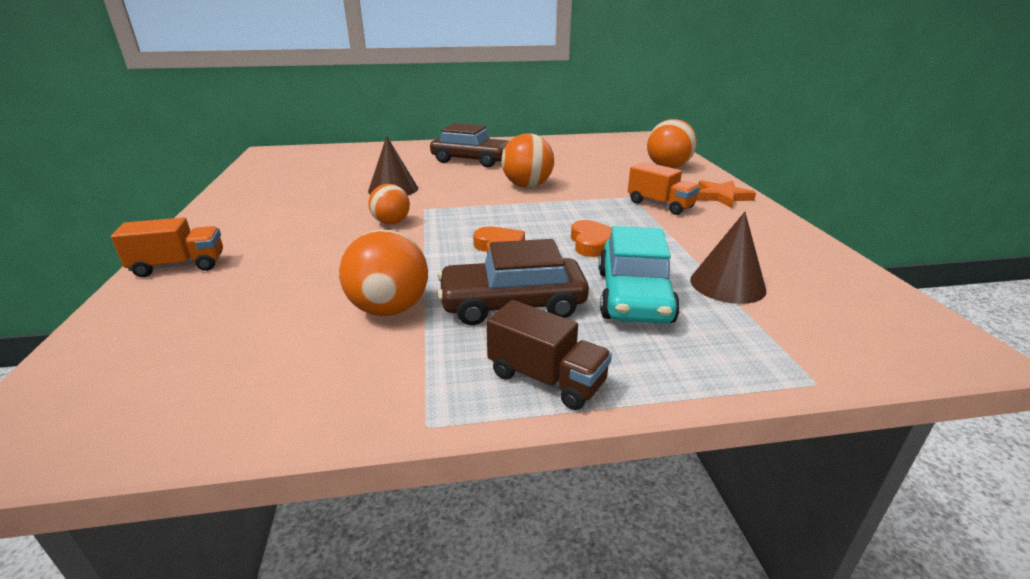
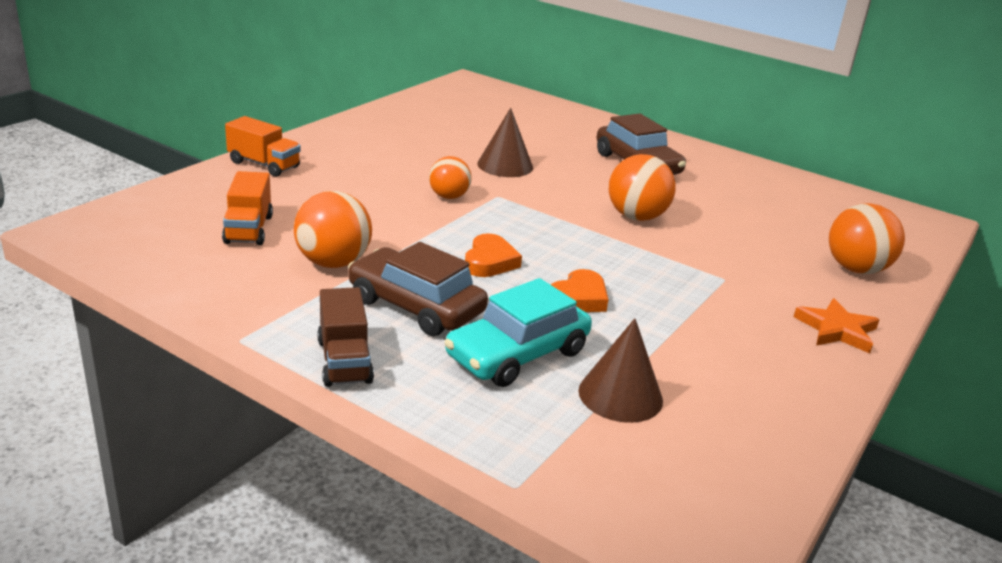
camera: 40 degrees right, 0 degrees up
(660, 205) = (736, 301): orange truck -> orange truck (248, 229)

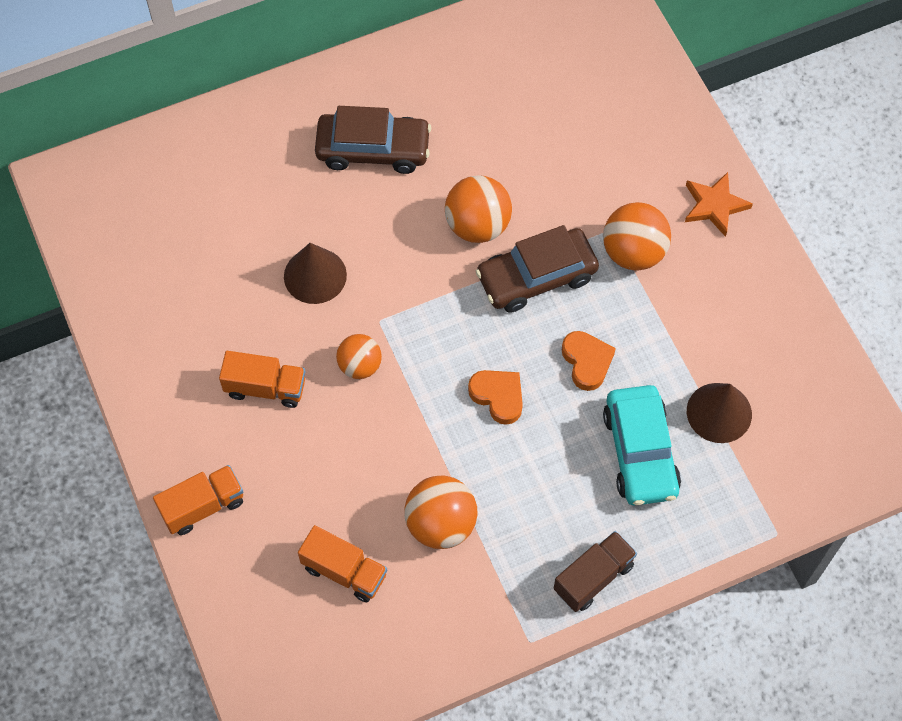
camera: 55 degrees left, 35 degrees up
(344, 361) = (593, 577): brown truck -> brown truck turned 60 degrees counterclockwise
(389, 167) = (265, 387): none -> orange truck
(415, 306) = (541, 491): brown car -> brown car (536, 277)
(856, 269) = (644, 116): orange ball -> orange ball (633, 252)

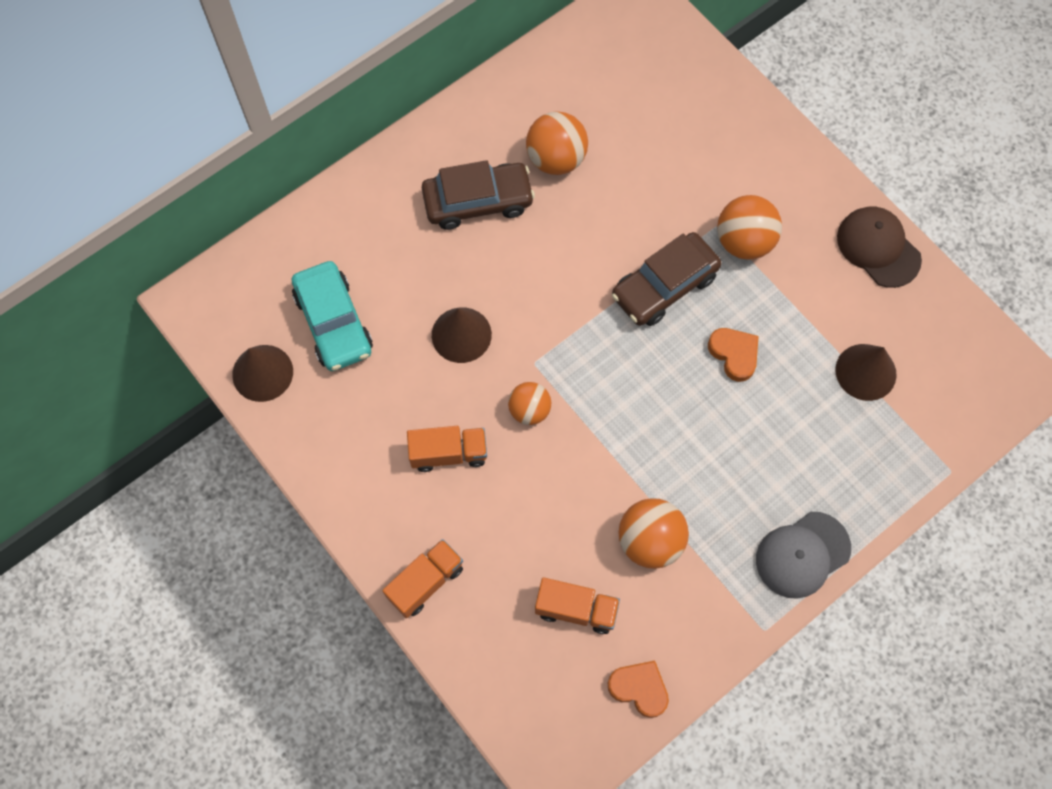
camera: 15 degrees left, 5 degrees up
(107, 265) = (262, 373): none -> brown cone
(477, 225) = (596, 250): orange ball -> orange ball (556, 159)
(498, 396) = (664, 407): orange heart -> orange heart (639, 688)
(593, 577) = (802, 555): brown truck -> grey cap
(640, 452) = (808, 427): turquoise car -> turquoise car (334, 323)
(714, 205) = (802, 180): orange star -> none
(773, 291) = (878, 248): none -> brown cap

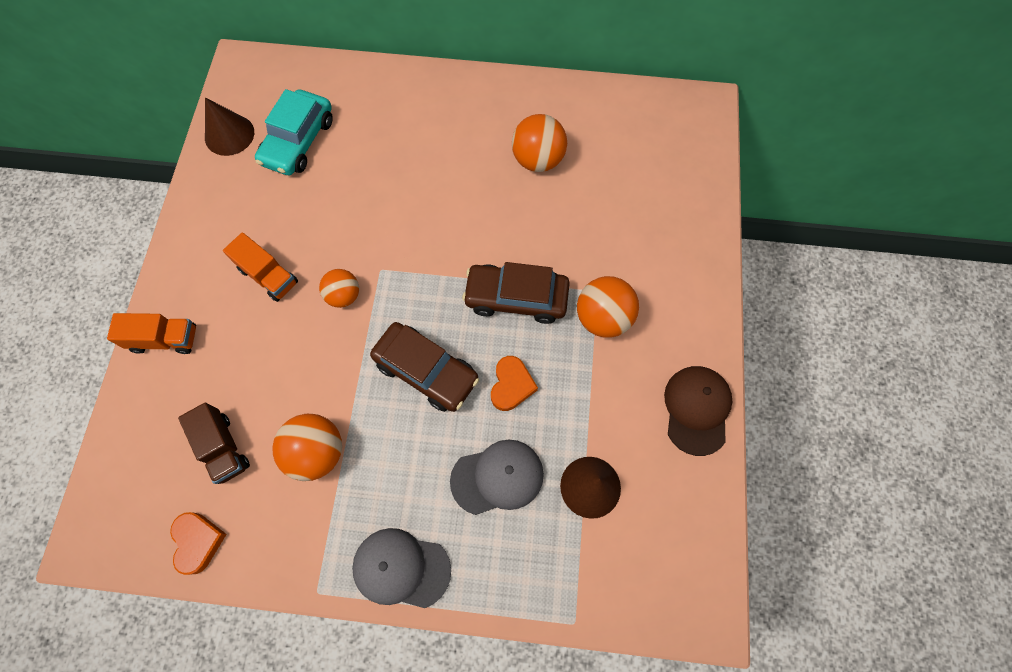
camera: 45 degrees right, 0 degrees up
(461, 334) = (359, 213): brown cone -> none
(478, 201) = (461, 144): brown car -> brown car (426, 371)
(576, 609) = (223, 448): orange truck -> brown truck
(797, 428) = (497, 477): none -> grey cap

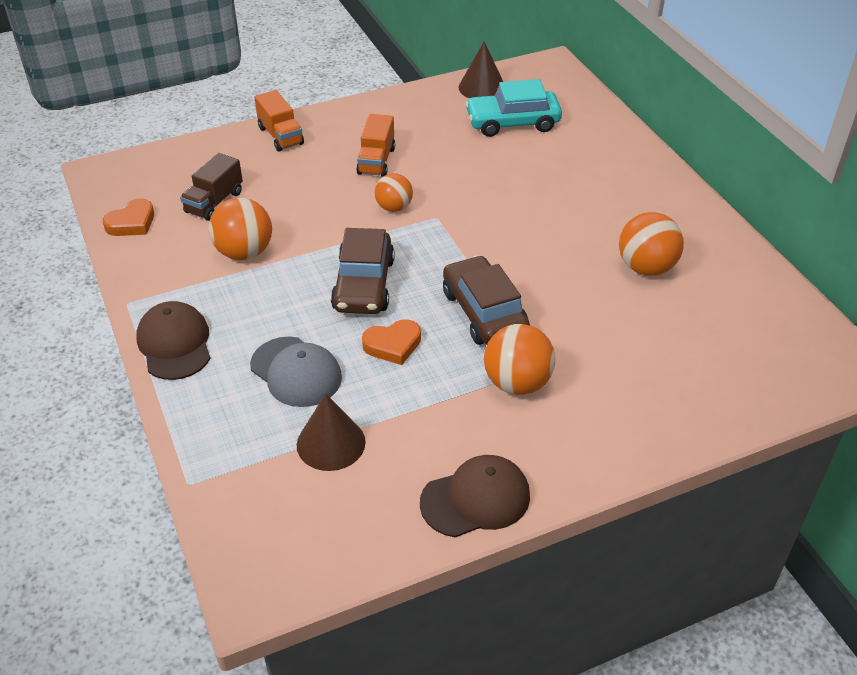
camera: 60 degrees right, 25 degrees down
(401, 568) = (175, 344): grey cap -> brown cap

